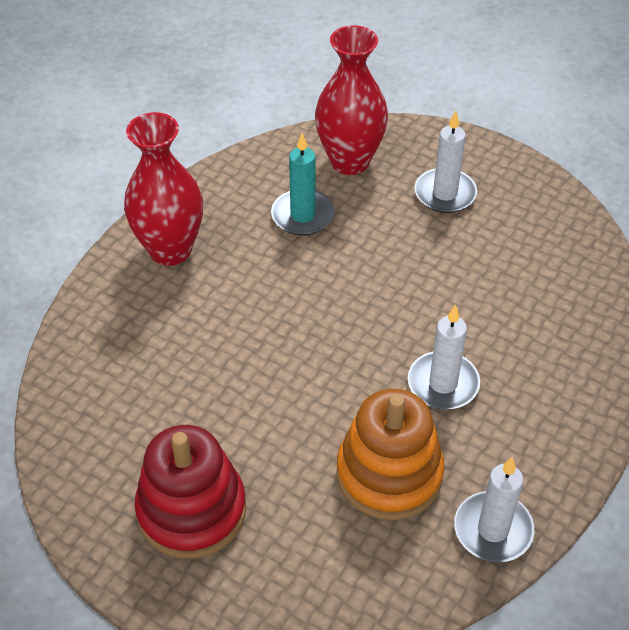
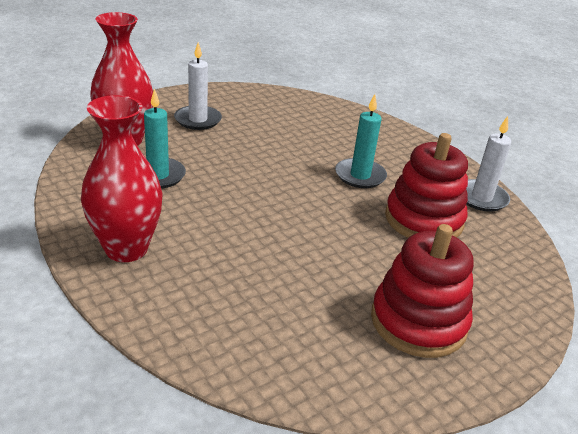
camera: 70 degrees left, 15 degrees down
(389, 474) = (423, 220): orange stacking toy -> red stacking toy
(443, 383) = (360, 176): white candle -> turquoise candle

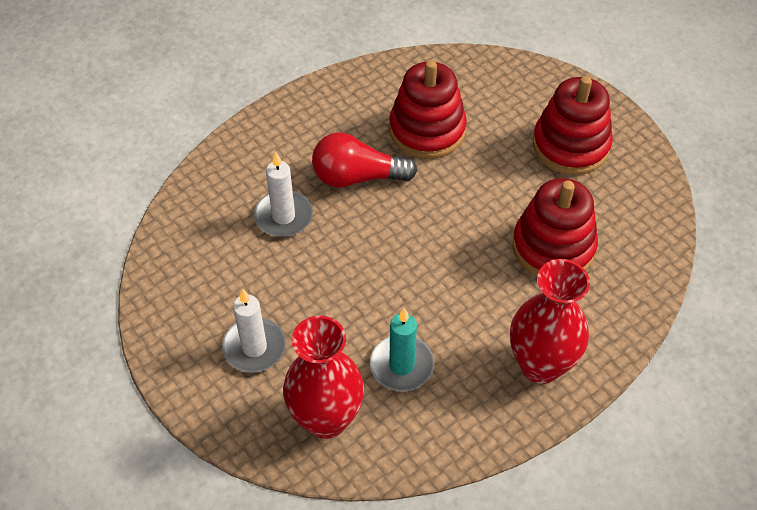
camera: 90 degrees left, 20 degrees up
(267, 281) = (553, 247): none -> red stacking toy
(360, 176) = (357, 177): turquoise candle -> red light bulb
(481, 198) = (376, 82): white candle -> white candle (283, 216)

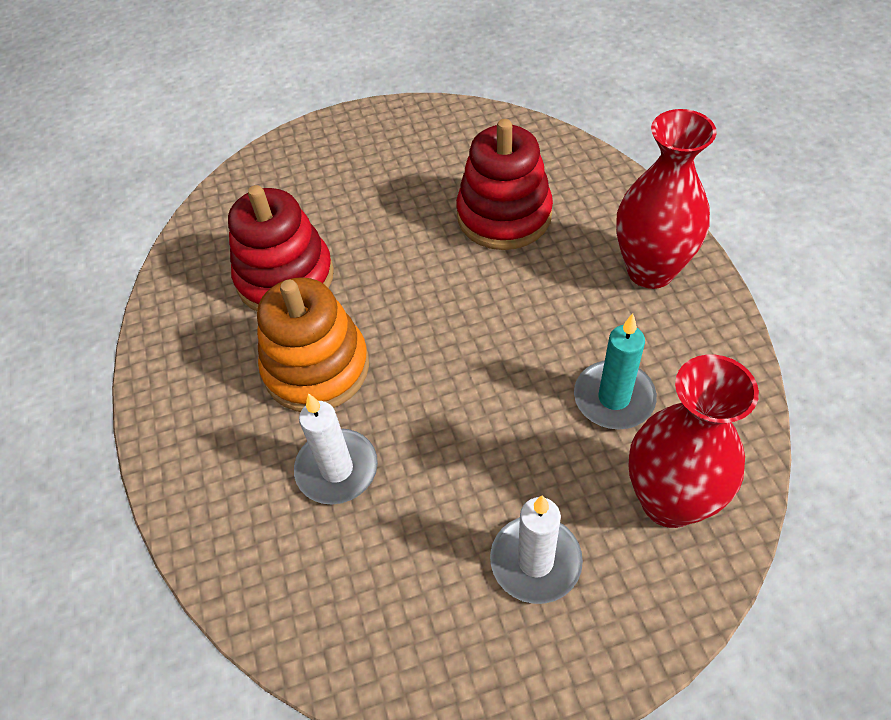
camera: 65 degrees left, 0 degrees up
(357, 177) = (316, 368): red light bulb -> orange stacking toy
(570, 145) = (379, 162): red stacking toy -> none

